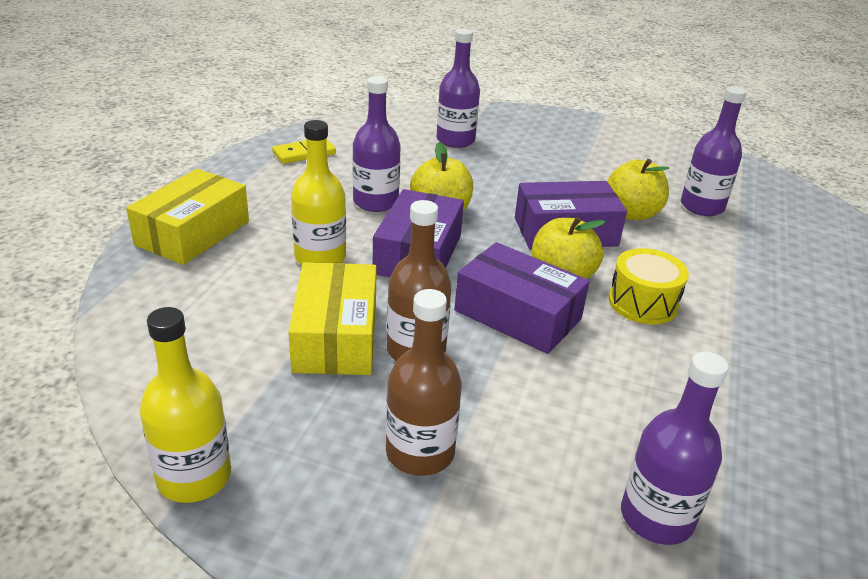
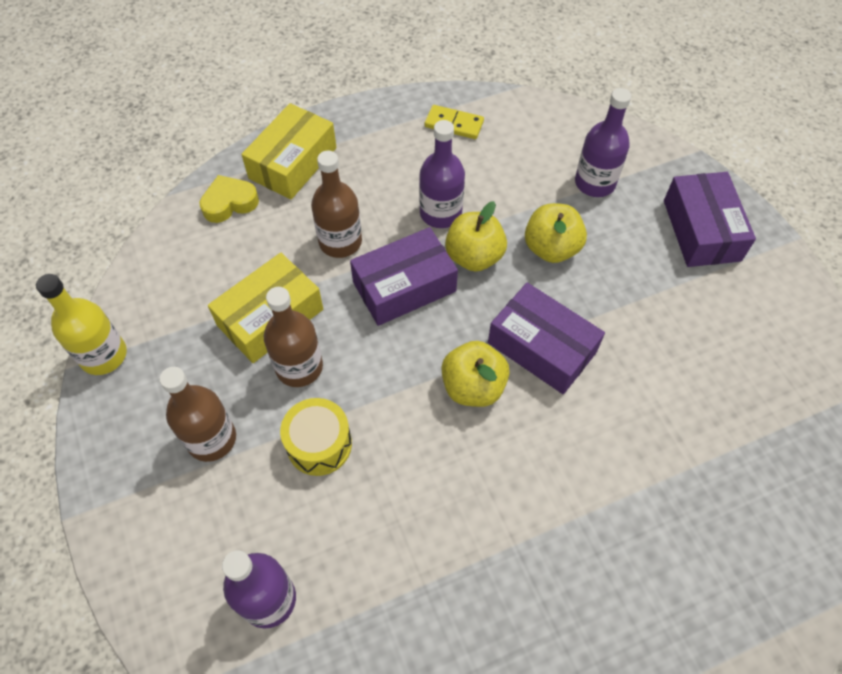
camera: 50 degrees right, 25 degrees up
(166, 287) = (229, 203): none -> yellow heart
(193, 233) = (293, 163): yellow box -> yellow box turned 45 degrees counterclockwise
(320, 257) = (340, 242): yellow bottle -> brown bottle
(518, 314) = (397, 393): purple box -> purple box (701, 230)
(632, 213) = (629, 372): yellow apple -> yellow apple (551, 248)
(643, 303) = (498, 458): yellow drum -> yellow drum (319, 444)
(702, 206) = (709, 413): purple bottle -> none

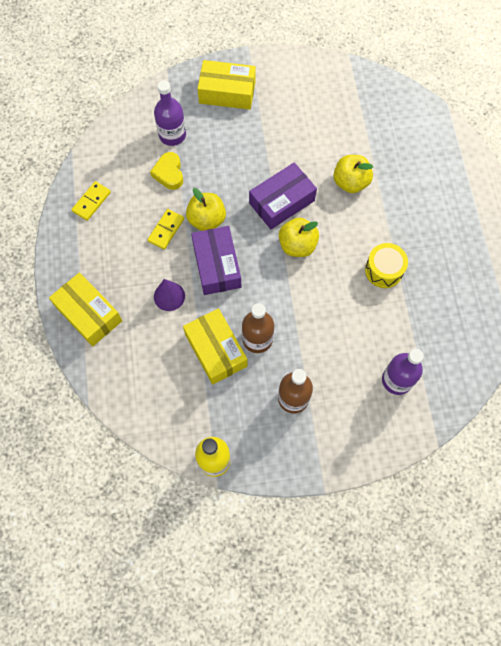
camera: 75 degrees left, 10 degrees up
(229, 203) = (111, 362): yellow heart -> yellow heart (169, 173)
(319, 444) = (312, 337): yellow drum -> yellow drum (384, 270)
(340, 242) = (169, 296): brown bottle -> purple cone
(440, 213) = (166, 230): purple bottle -> yellow domino
(551, 248) = (214, 175): yellow apple -> yellow apple (350, 182)
(701, 230) = (227, 92): purple box -> yellow box

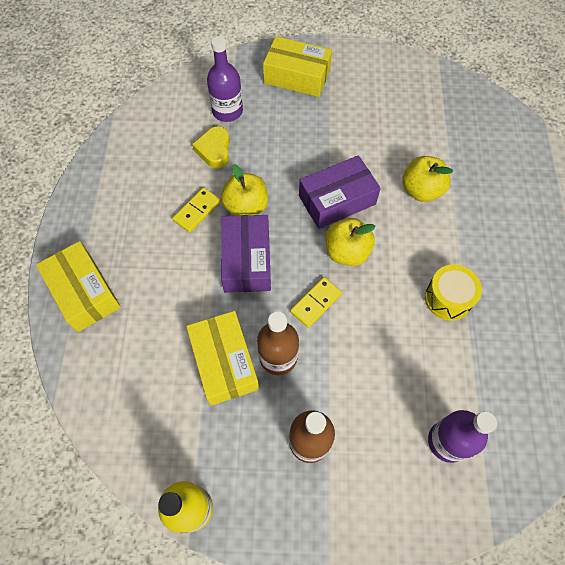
camera: 10 degrees right, 5 degrees down
(91, 202) = (121, 168): yellow domino -> yellow domino (316, 303)
(169, 296) = (183, 287): purple cone -> none

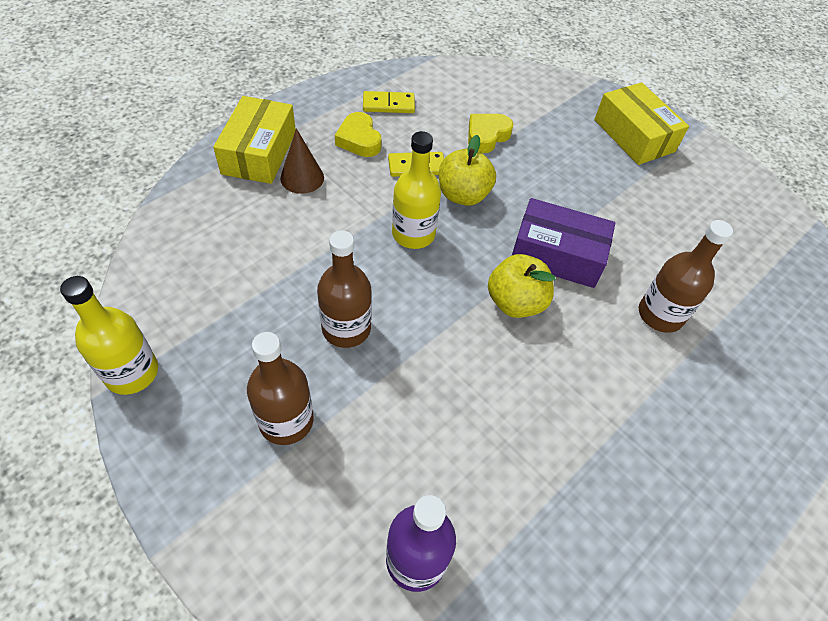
camera: 40 degrees right, 10 degrees down
(135, 284) = (302, 178): none -> brown cone
(139, 223) = (359, 140): none -> yellow heart
(224, 362) = (297, 291): yellow box -> none
(227, 111) = (534, 117): purple bottle -> none
(247, 260) = (413, 234): purple box -> yellow bottle
(316, 303) = (434, 317): yellow domino -> yellow domino (388, 104)
(421, 190) = (660, 314): yellow apple -> brown bottle
(448, 298) = (576, 431): yellow drum -> none

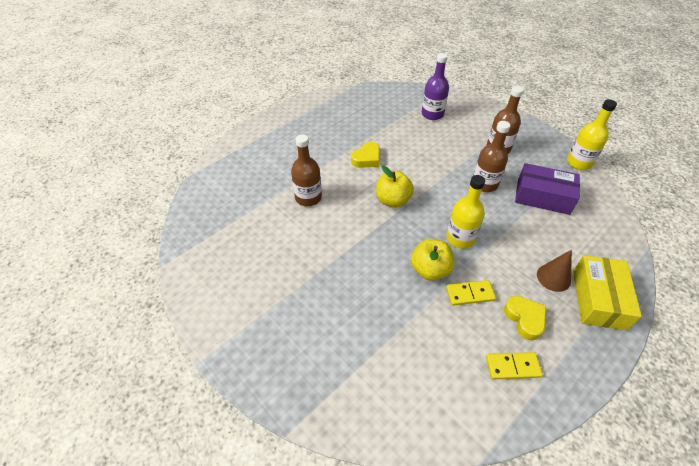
camera: 175 degrees left, 5 degrees down
(487, 136) = (415, 332): yellow heart -> yellow heart (367, 159)
(557, 255) = (364, 229): purple box -> purple box (543, 196)
(634, 135) = (277, 343): yellow box -> none

